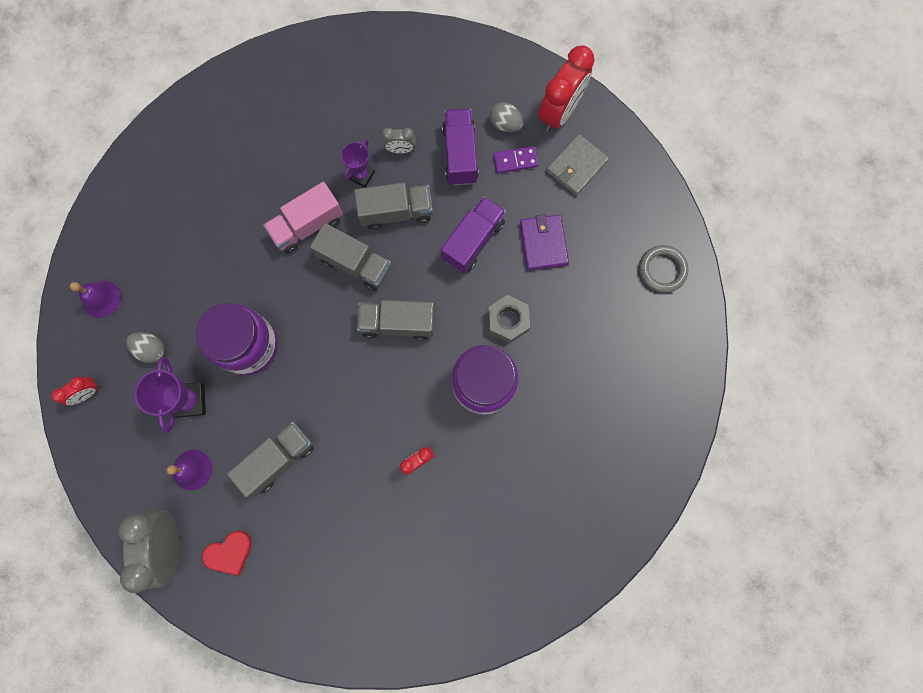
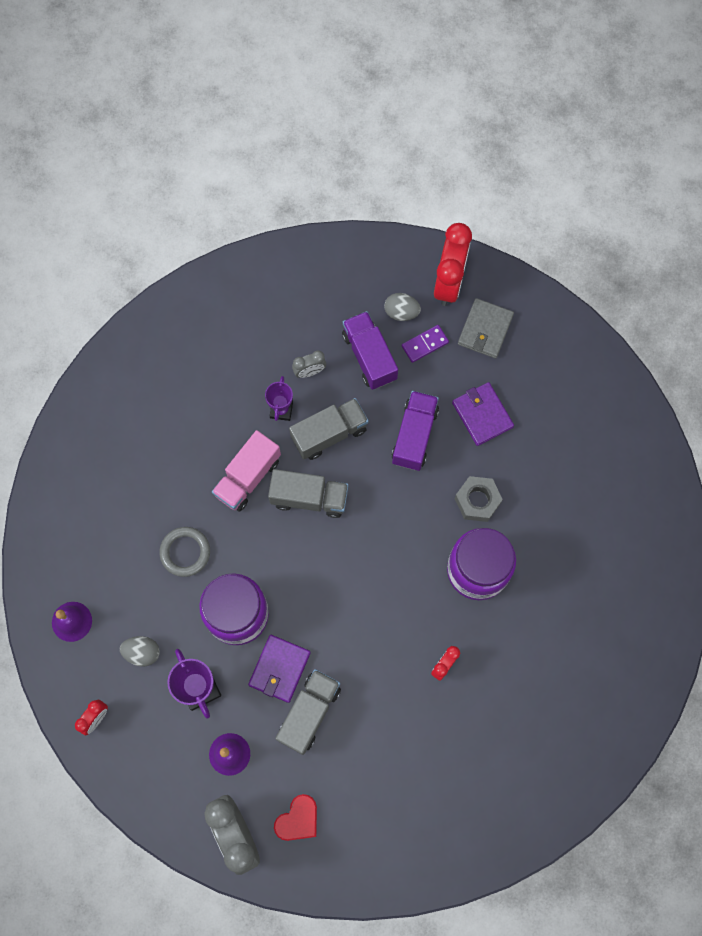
camera: 20 degrees left, 5 degrees down
(267, 409) = (279, 669): none -> purple wallet
(398, 323) = (373, 541): grey truck -> none
(662, 270) = (603, 401): grey ring -> grey ring (185, 552)

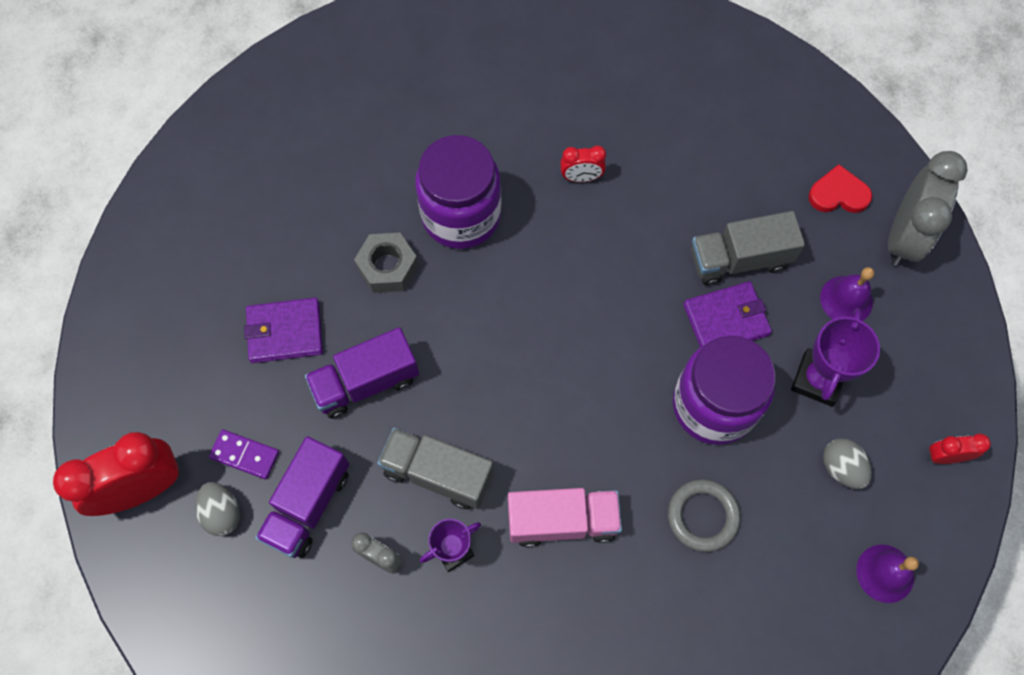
camera: 130 degrees left, 5 degrees down
(309, 498) = (528, 435): grey truck -> none
(482, 415) = (285, 332): purple wallet -> purple wallet turned 60 degrees clockwise
(485, 329) = (176, 404): grey wallet -> none

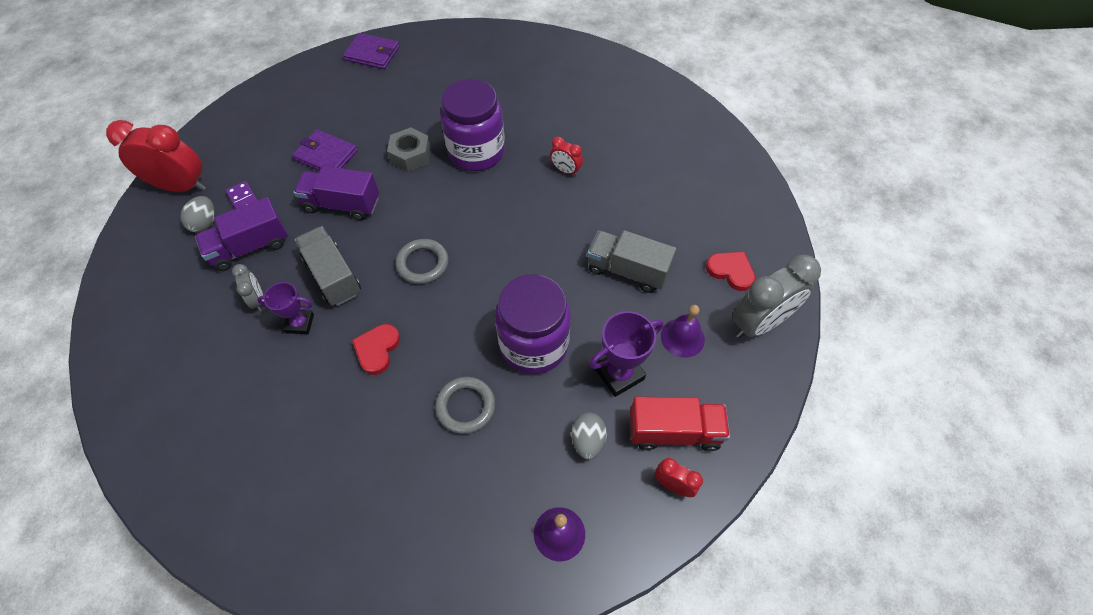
camera: 35 degrees right, 10 degrees down
(523, 393) = (423, 263): none -> grey ring
(562, 521) = (377, 349): pink truck -> red heart
(726, 320) = (587, 300): purple wallet -> purple wallet (372, 54)
(909, 403) = (674, 431): none -> red truck

